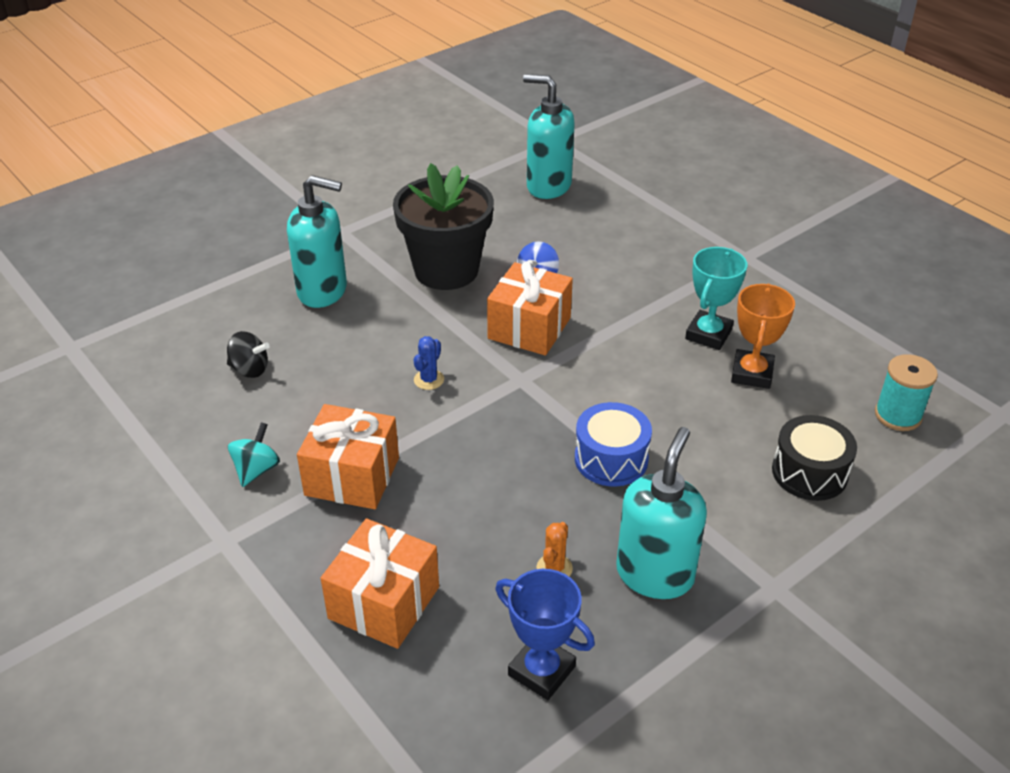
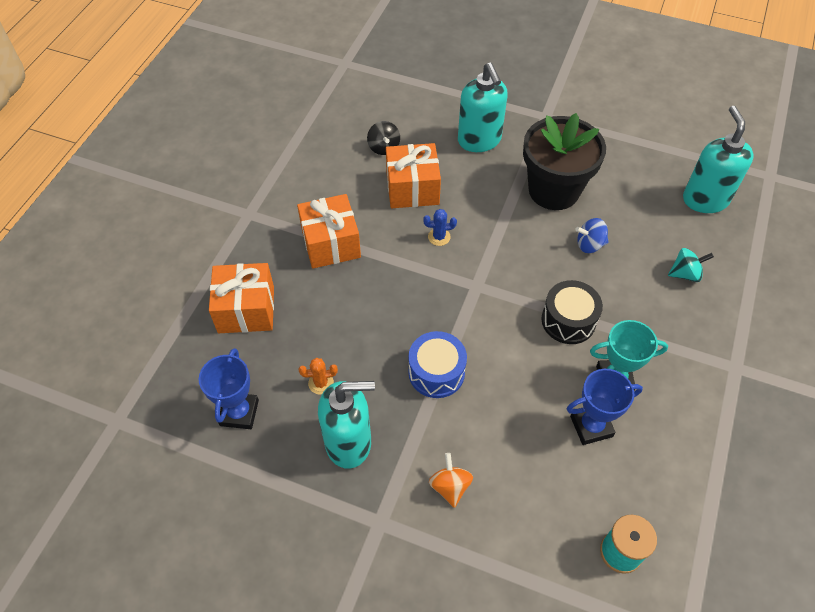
camera: 60 degrees right, 15 degrees up
(256, 470) = (307, 197): turquoise spinning top -> turquoise spinning top (685, 274)
(529, 328) = (531, 265): orange gift -> orange gift (412, 188)
(752, 373) = (591, 426): orange trophy -> blue trophy
(762, 508) = (450, 486): none -> orange spinning top
(809, 472) = (508, 506): black drum -> black drum (568, 320)

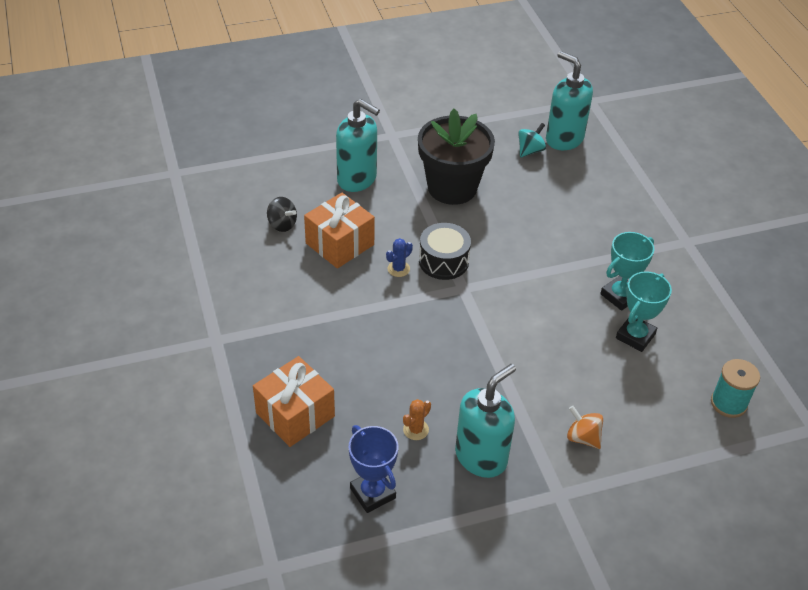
camera: 40 degrees left, 10 degrees down
(331, 243) = (314, 322): orange gift -> none
(436, 372) = (495, 367): blue drum -> none
(568, 320) = (552, 274): black drum -> black drum (443, 261)
(589, 245) = (516, 213): blue spinning top -> none
(591, 426) = (635, 336): blue trophy -> turquoise trophy
(685, 274) = (599, 198): turquoise spinning top -> turquoise spinning top (530, 150)

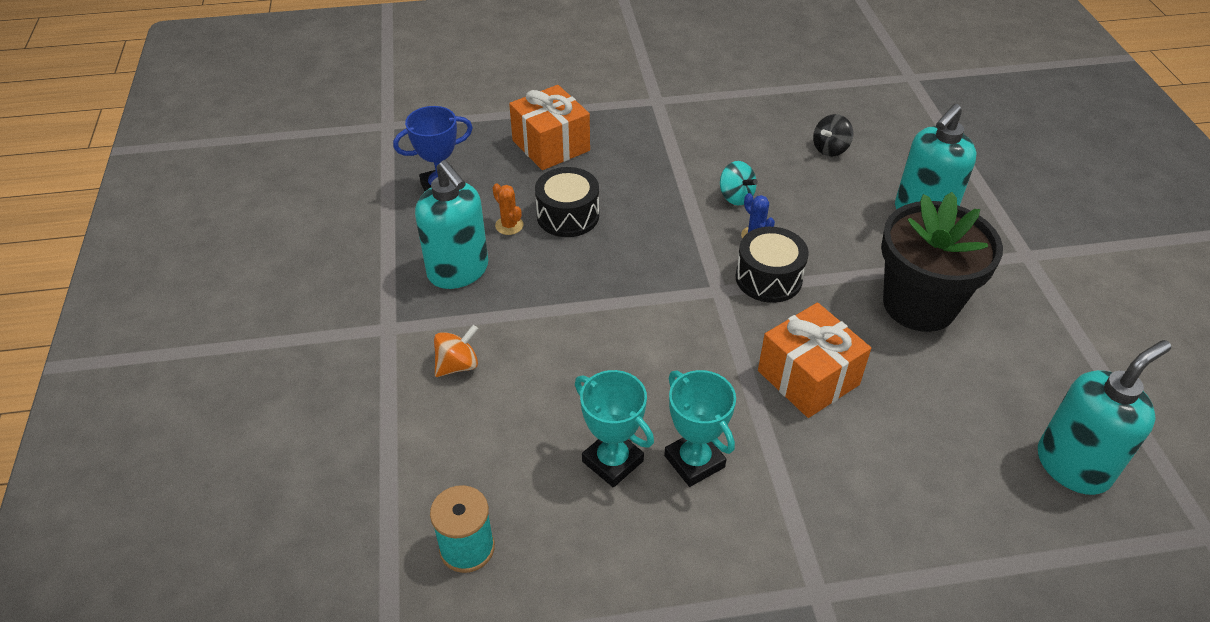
camera: 100 degrees right, 0 degrees up
(340, 244) = (798, 191): orange gift -> orange gift (808, 378)
(395, 389) = (568, 215): none -> black drum
(530, 150) = (1028, 411): turquoise spinning top -> turquoise spinning top (735, 197)

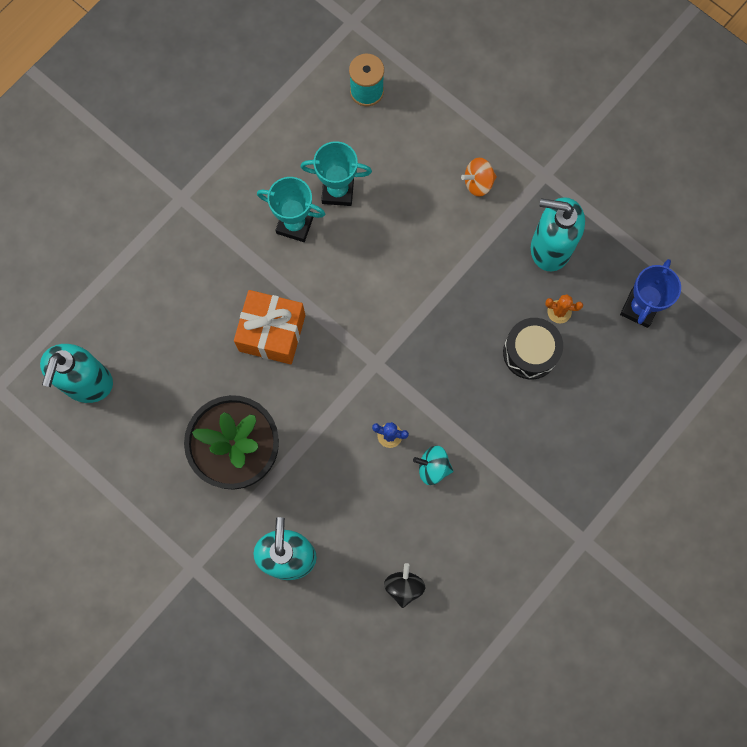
camera: 140 degrees right, 30 degrees up
(457, 365) = (478, 183): orange spinning top -> orange spinning top turned 60 degrees clockwise
(551, 145) = (611, 415): orange gift -> none
(768, 278) = (352, 400): black drum -> none

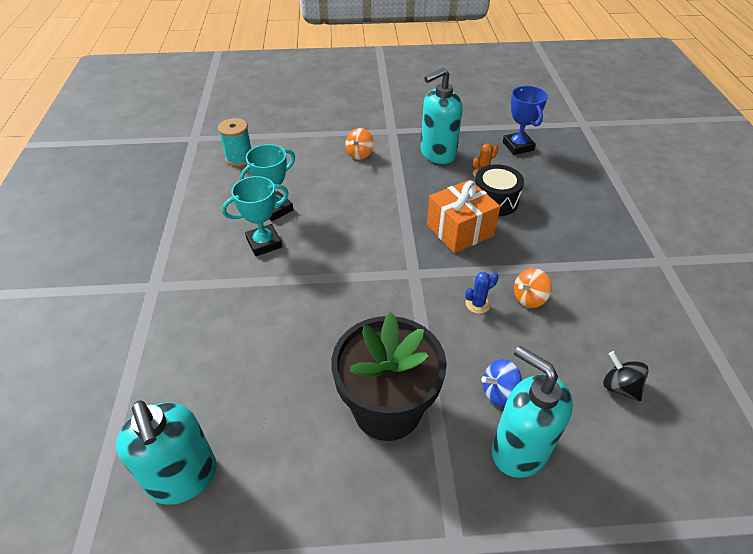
camera: 45 degrees left, 30 degrees down
(272, 333) = (318, 311): orange gift -> orange gift (460, 230)
(322, 511) = (499, 392): none -> blue spinning top
(433, 467) = (529, 298): turquoise spinning top -> orange spinning top

